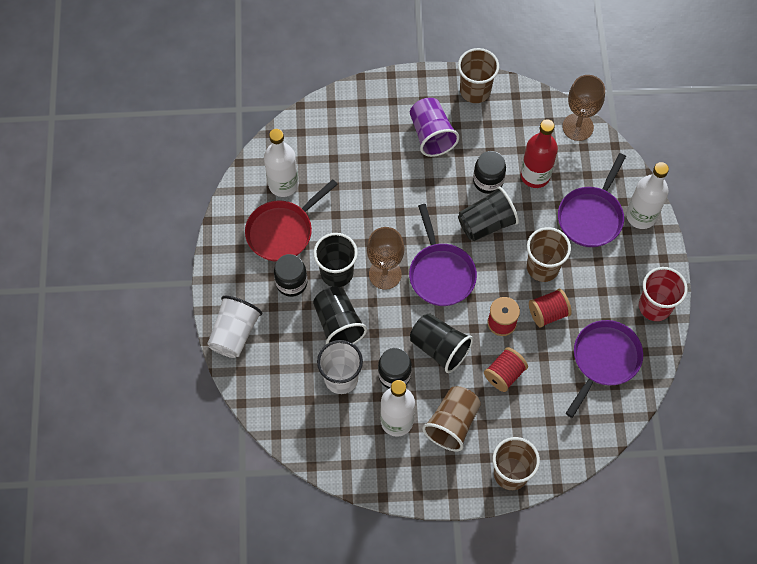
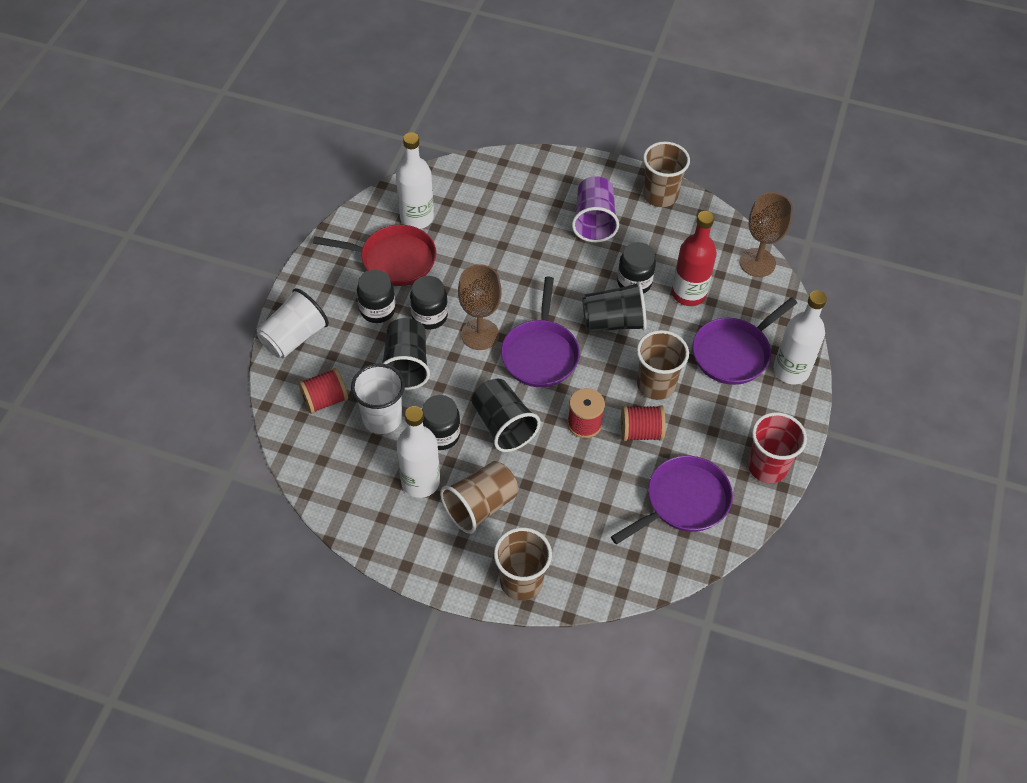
camera: 20 degrees right, 10 degrees down
(282, 231) = (393, 260): red pan -> red pan turned 150 degrees counterclockwise
(337, 273) = (429, 316): black cup -> black jar
(504, 374) = (563, 476): red spool -> red spool (325, 400)

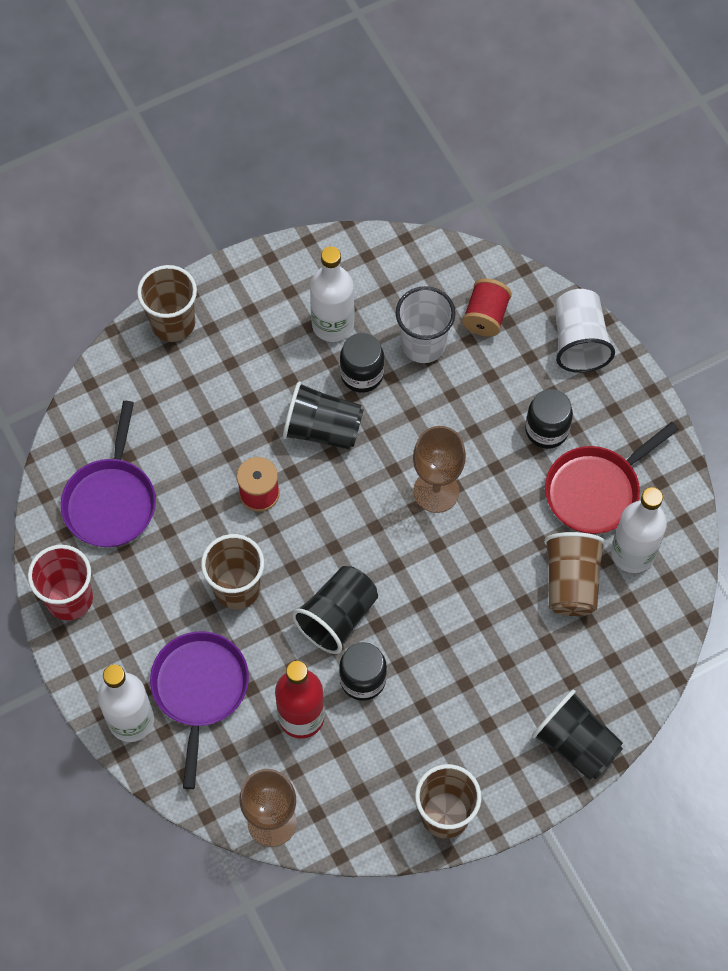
camera: 135 degrees right, 10 degrees up
(406, 365) = (461, 405): black cup -> black cup (576, 744)
(429, 316) = (497, 467): black jar -> none
(480, 506) = (266, 349): brown cup -> brown cup (571, 582)
(540, 353) = (365, 523): purple pan -> none
(594, 221) = (473, 715): purple cup -> none
(641, 432) = (205, 530): red spool -> none

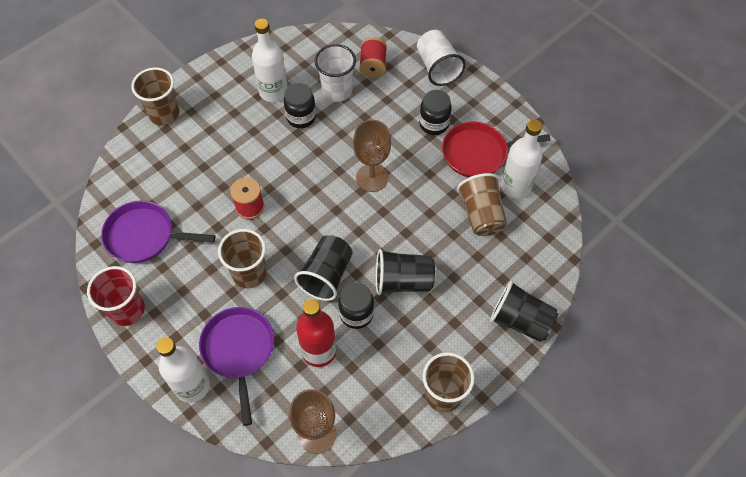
camera: 15 degrees left, 5 degrees down
(111, 501) = (144, 236): purple pan -> purple pan turned 105 degrees clockwise
(322, 429) = (283, 156): black cup -> black cup (403, 281)
(596, 490) = (478, 153): red pan -> red pan turned 45 degrees clockwise

